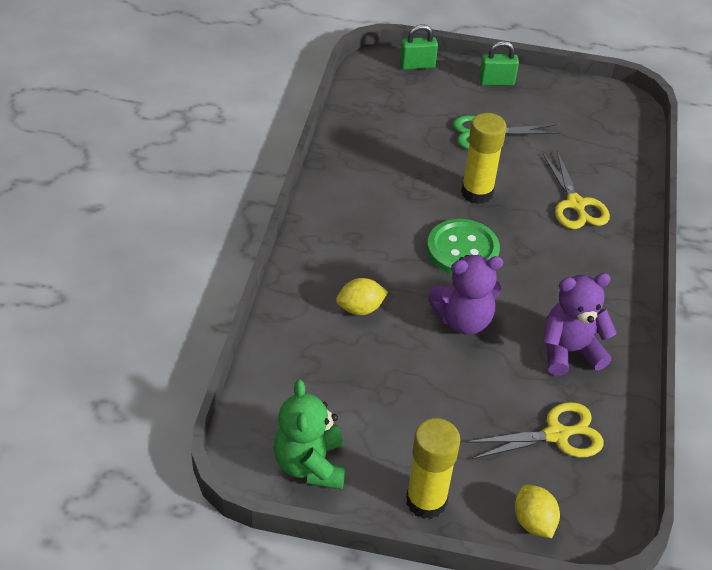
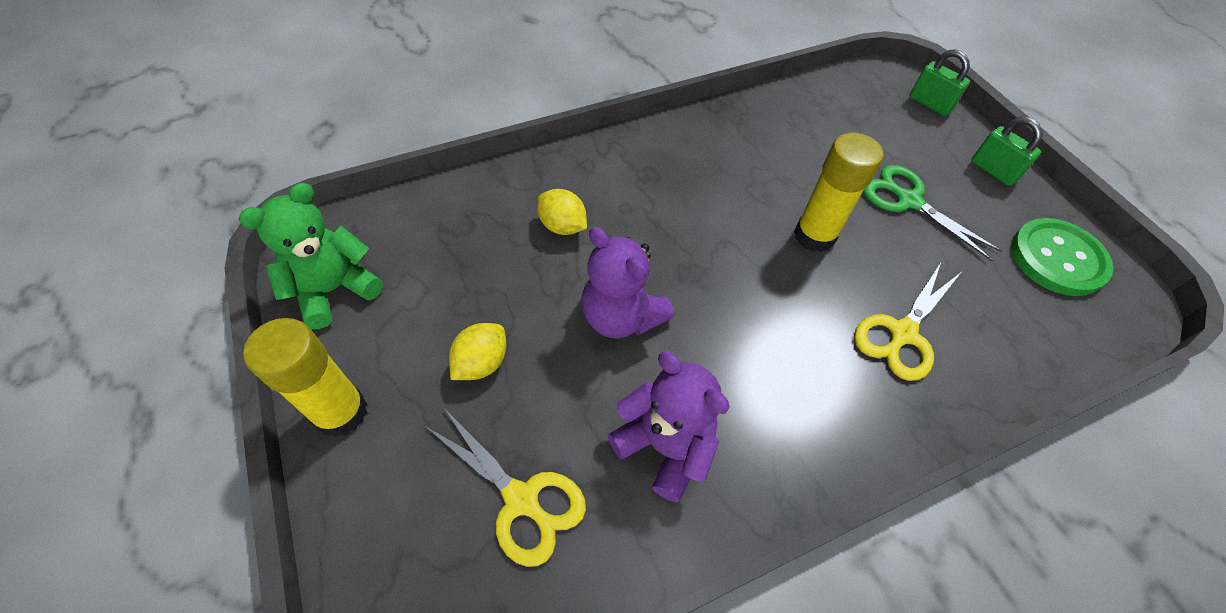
camera: 55 degrees right, 10 degrees up
(462, 250) = (720, 265): green button -> green button (1057, 259)
(533, 522) = (369, 542): yellow lemon -> yellow lemon (481, 363)

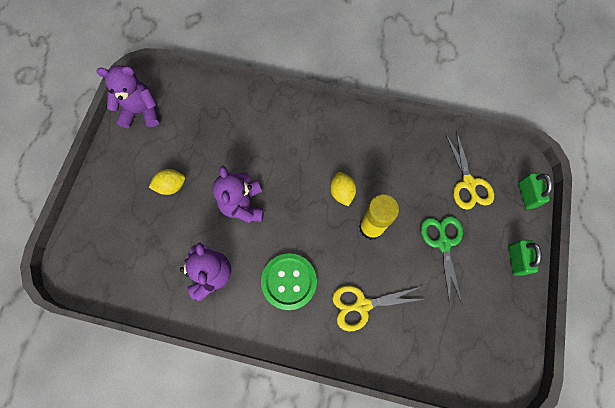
camera: 40 degrees right, 15 degrees up
(334, 290) = (141, 112): green teddy bear -> purple teddy bear
(341, 412) = (108, 171): yellow glue stick -> none
(521, 499) = (143, 253): yellow scissors -> yellow scissors (468, 183)
(562, 226) = (256, 141): yellow lemon -> yellow lemon (342, 192)
(1057, 259) = (490, 331): green button -> green button (289, 281)

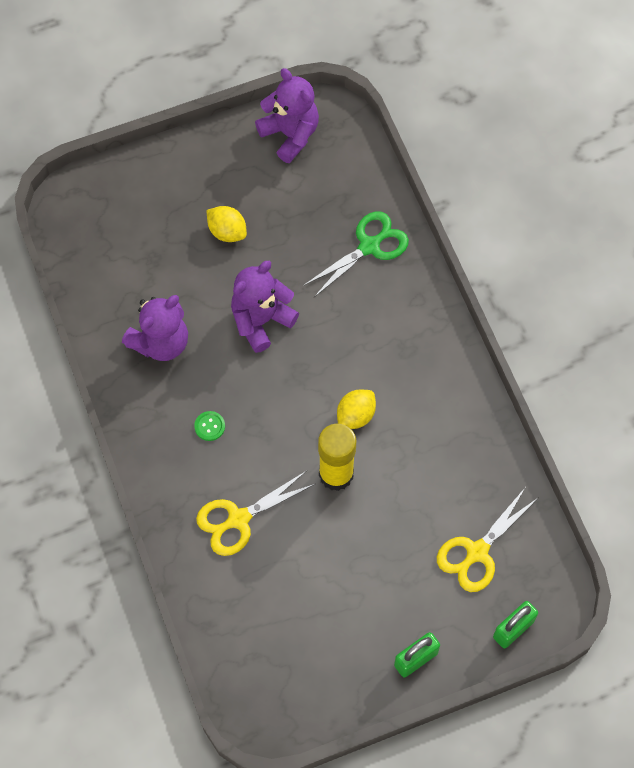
camera: 55 degrees right, 5 degrees down
(289, 281) = (209, 426): green button -> green button, size x0.41
(362, 305) = (238, 519): yellow scissors -> yellow scissors turned 75 degrees counterclockwise
(443, 243) = (375, 565): green scissors -> green scissors (369, 246)

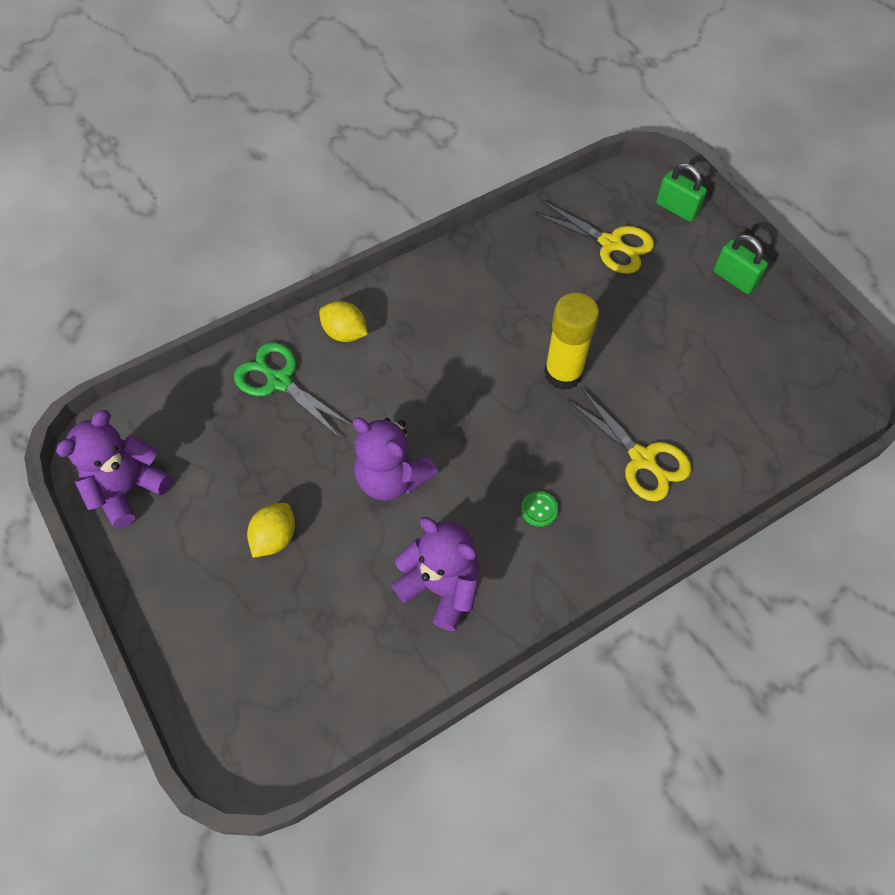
camera: 100 degrees left, 5 degrees down
(355, 415) = (491, 365): yellow lemon -> yellow lemon (345, 333)

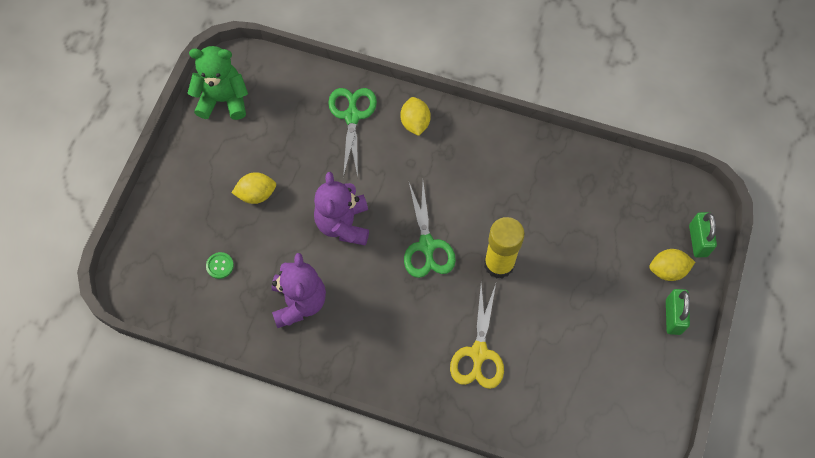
camera: 50 degrees right, 5 degrees up
(128, 488) = (223, 100): purple teddy bear -> green teddy bear
(487, 420) = (427, 245): none -> green scissors
(539, 509) = (392, 318): green button -> green button (220, 266)
(610, 244) = (627, 220): yellow scissors -> none
(686, 250) = (667, 270): none -> yellow lemon

